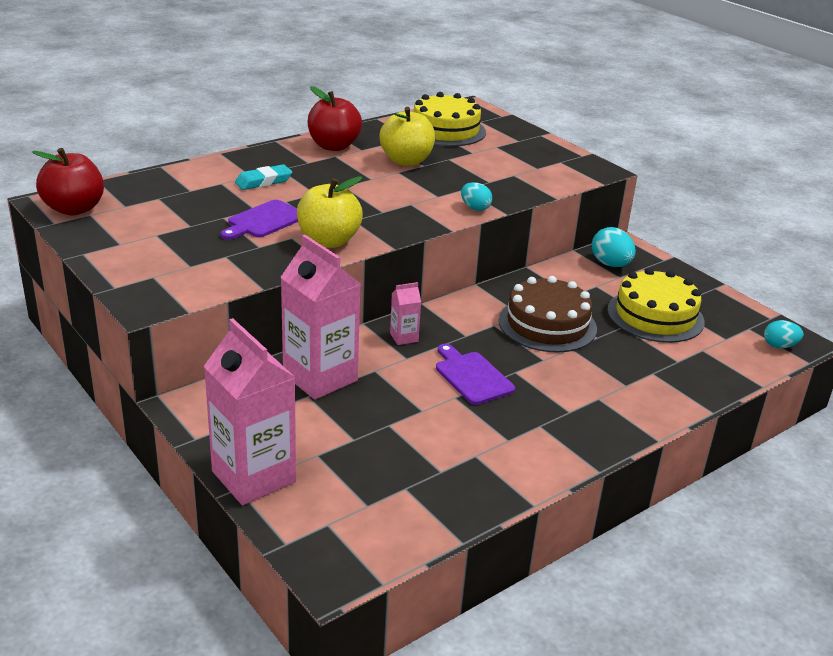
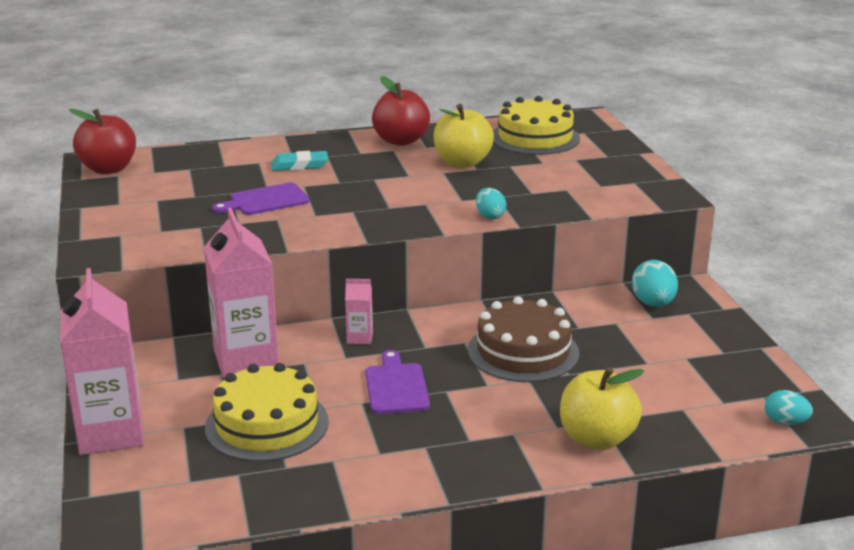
camera: 25 degrees right, 5 degrees down
(329, 241) = (309, 227): yellow apple -> yellow apple (596, 438)
(655, 316) = (657, 364): yellow cake -> yellow cake (267, 424)

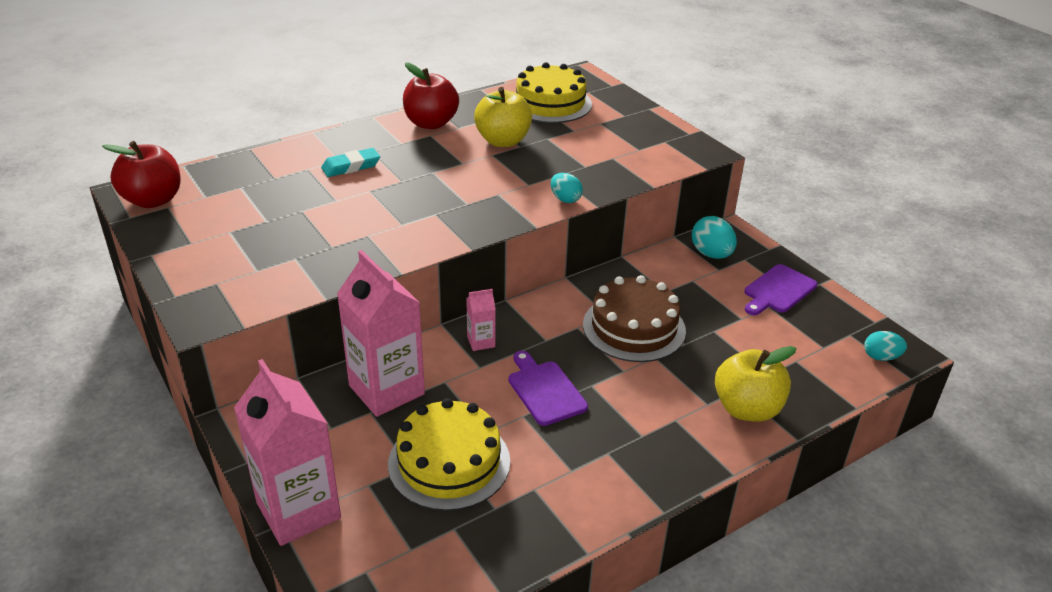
camera: 20 degrees left, 10 degrees up
(265, 201) = (342, 215): purple cutting board -> purple cutting board (778, 290)

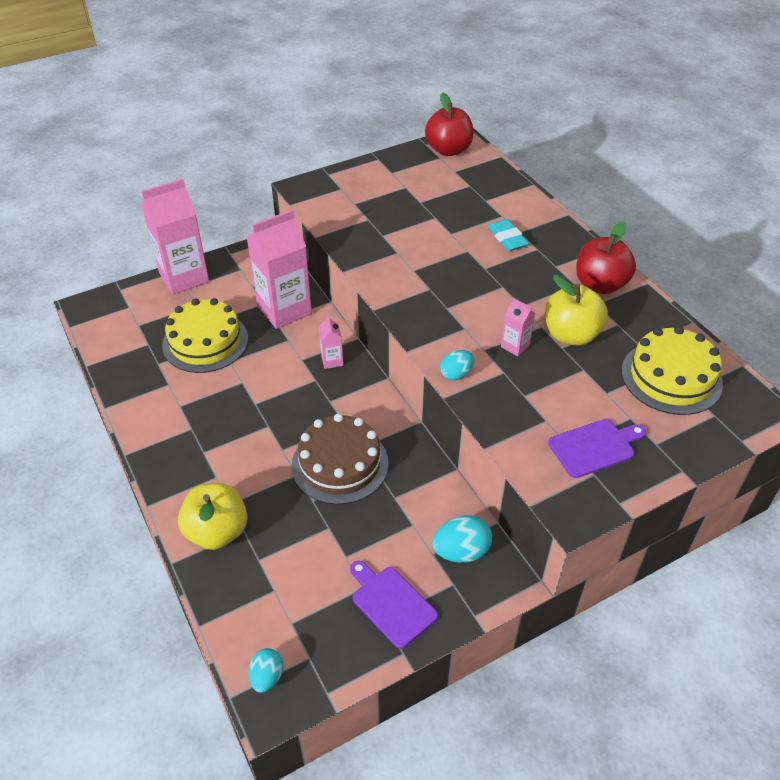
camera: 95 degrees right, 10 degrees up
(521, 168) = (515, 346): none -> pink carton
(545, 390) = (267, 396): purple cutting board -> purple cutting board (594, 447)

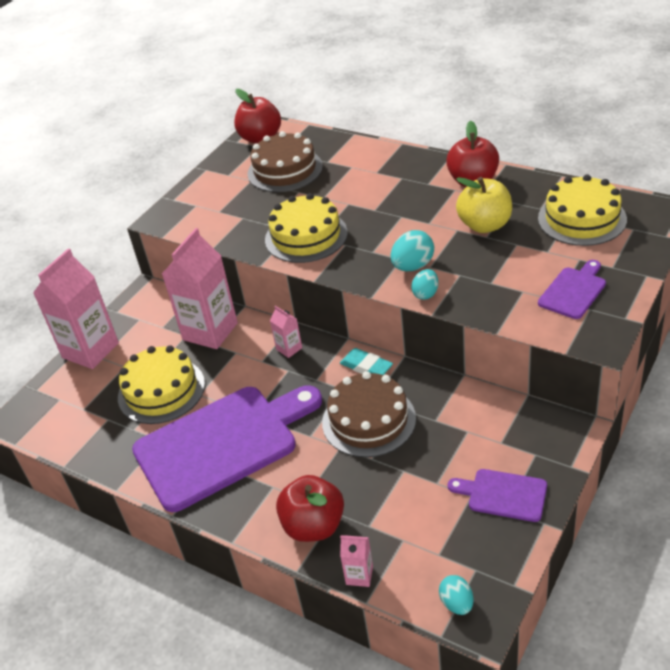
camera: 25 degrees left, 5 degrees down
(211, 415) = (222, 444): none -> purple cutting board
(217, 531) = (314, 526): yellow apple -> red apple
(404, 263) = (306, 236): none -> yellow cake
(442, 191) = (285, 170): none -> brown cake
(461, 551) = (521, 429): turquoise egg -> turquoise egg (413, 266)
(507, 238) = (371, 181): turquoise eraser -> turquoise eraser (366, 366)
(515, 346) = (451, 253): pink carton -> pink carton (359, 575)

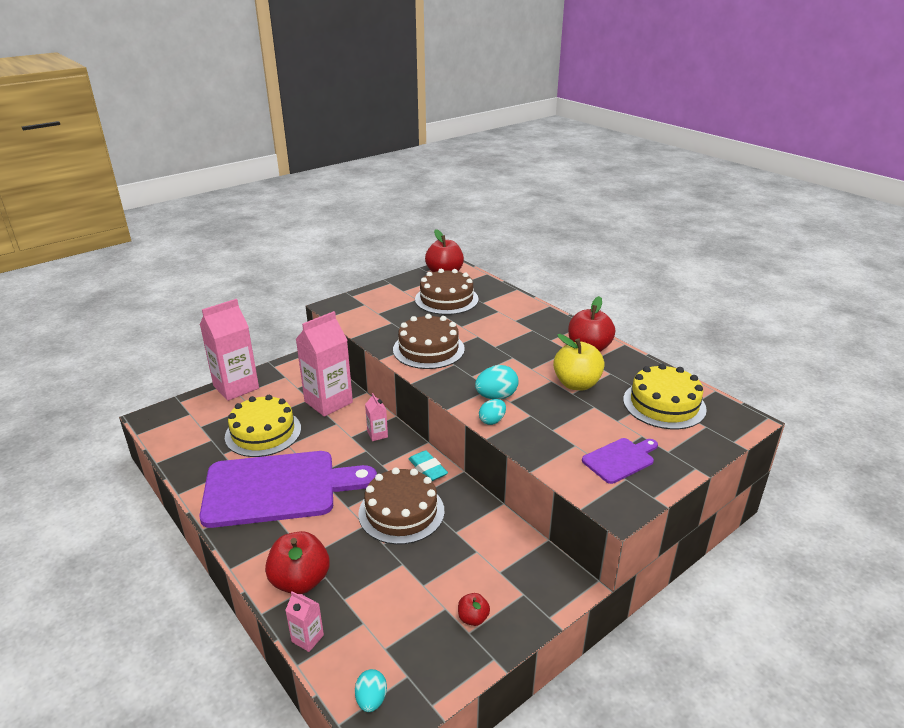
camera: 15 degrees right, 10 degrees down
(306, 236) = (428, 349): yellow cake -> brown cake
(503, 494) = (473, 618): purple cutting board -> red apple

